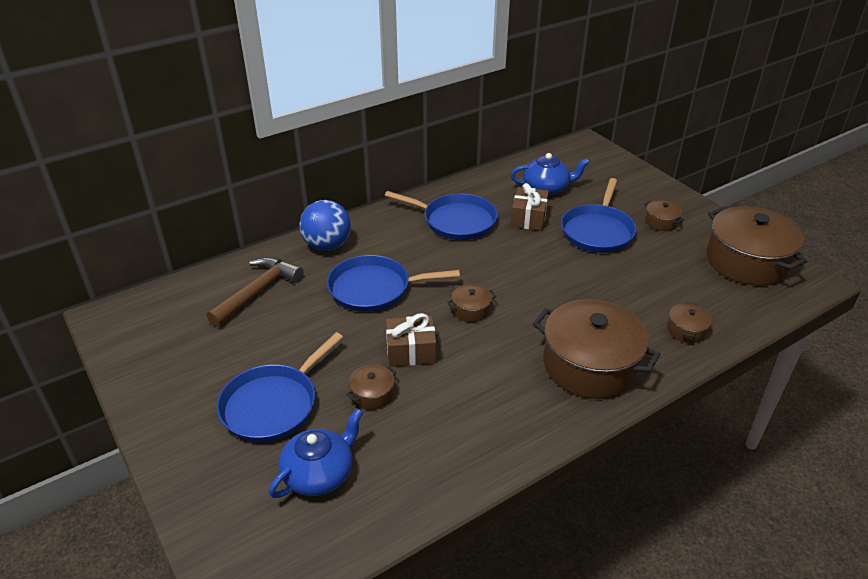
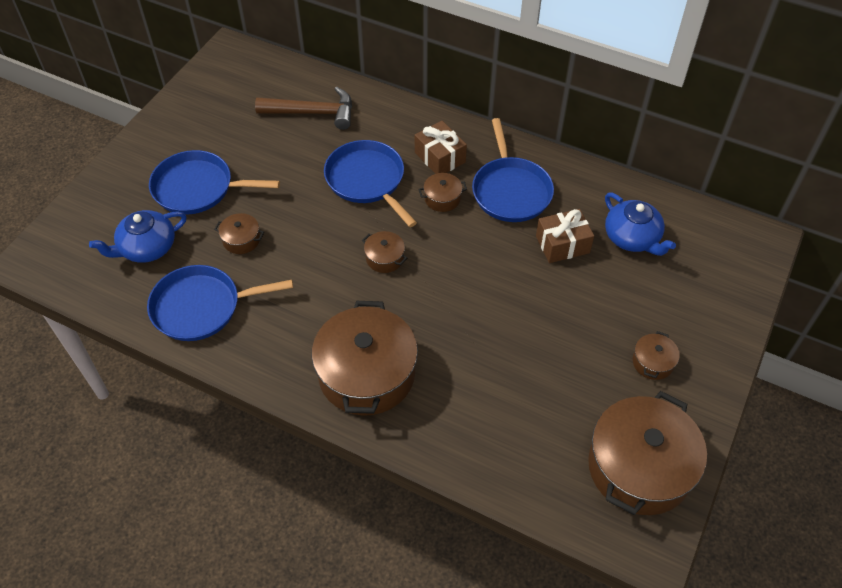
camera: 60 degrees right, 15 degrees up
(319, 474) = (147, 248): blue teapot -> blue teapot turned 135 degrees clockwise
(327, 245) = (403, 122): blue ball -> none
(411, 351) = (305, 241): brown gift -> brown gift (440, 157)
(597, 231) = (587, 310): blue pan -> blue pan (201, 307)
(686, 330) = (470, 439): brown pot -> brown pot (442, 198)

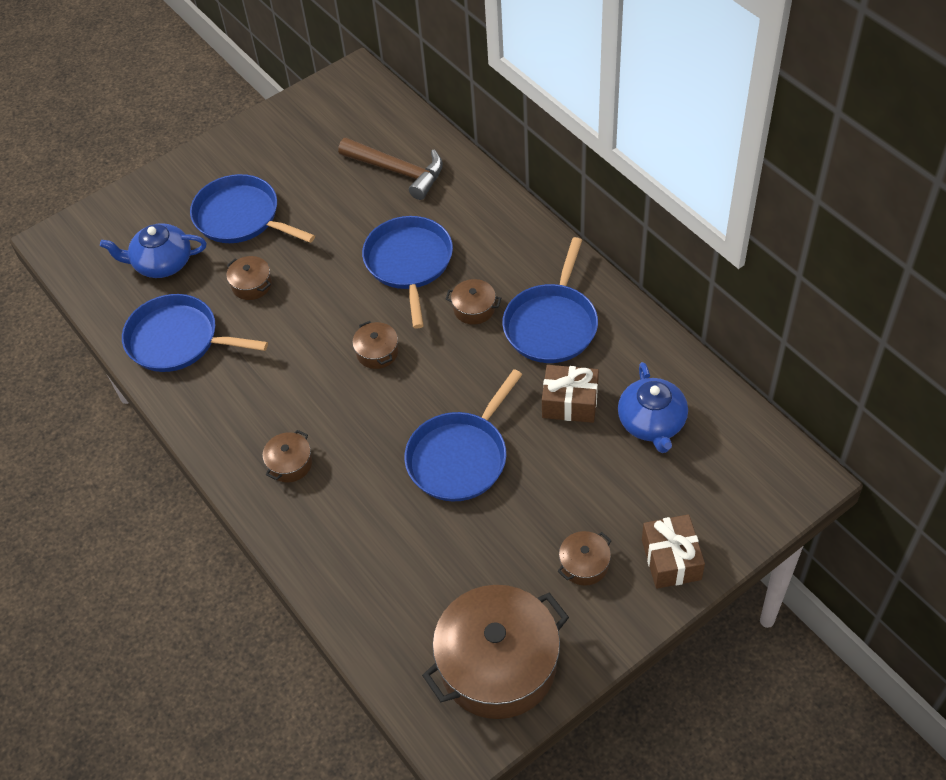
camera: 30 degrees right, 0 degrees up
(366, 374) = (290, 464): brown pot -> brown pot, size x0.43
(440, 157) = (499, 262): brown gift -> brown gift (671, 559)
(504, 316) = (460, 457): none -> blue pan

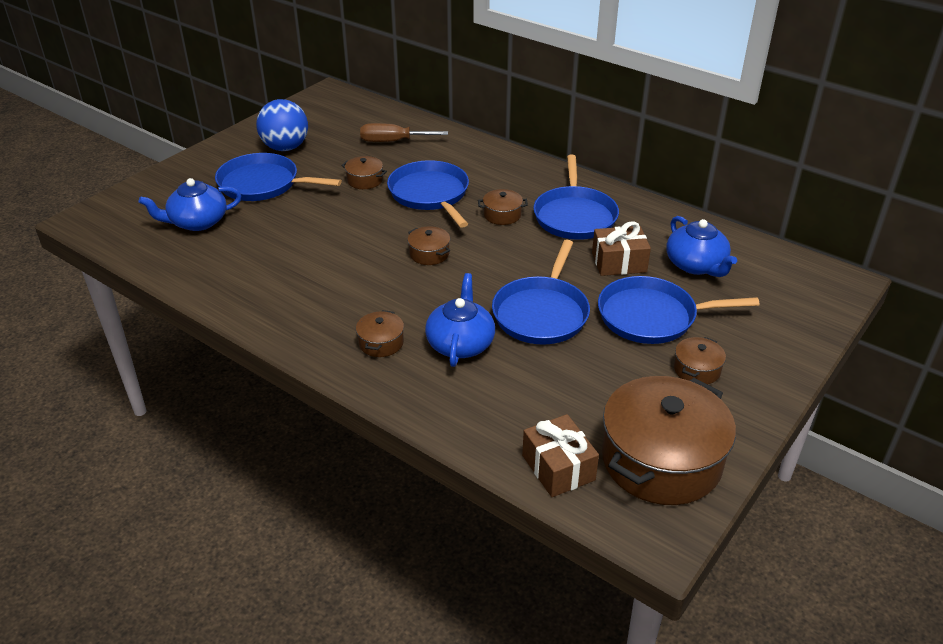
camera: 20 degrees left, 15 degrees down
(178, 340) = (232, 271): blue pan -> blue pan (652, 316)
(251, 285) = (291, 225): brown pot -> brown pot (365, 180)
(280, 163) = (285, 148): none -> blue ball
(365, 481) = (460, 343): none -> blue teapot
(398, 171) = (393, 141): brown hammer -> brown screwdriver
(671, 559) = (770, 353): brown gift -> brown gift (558, 467)

